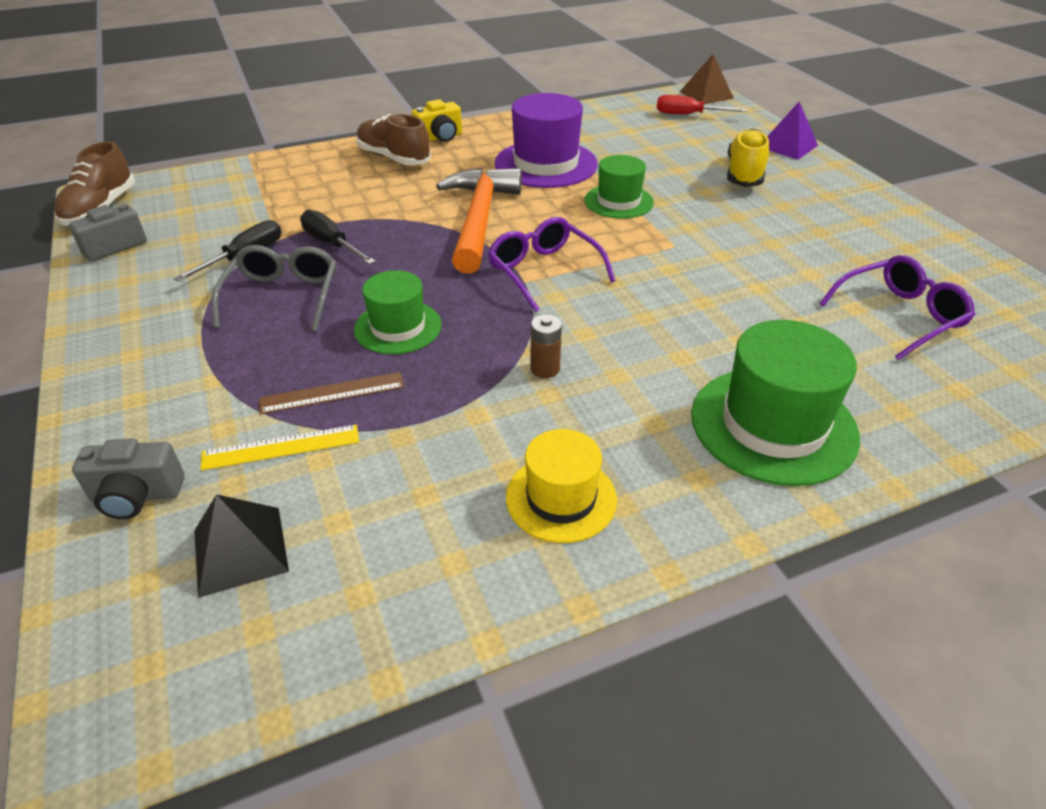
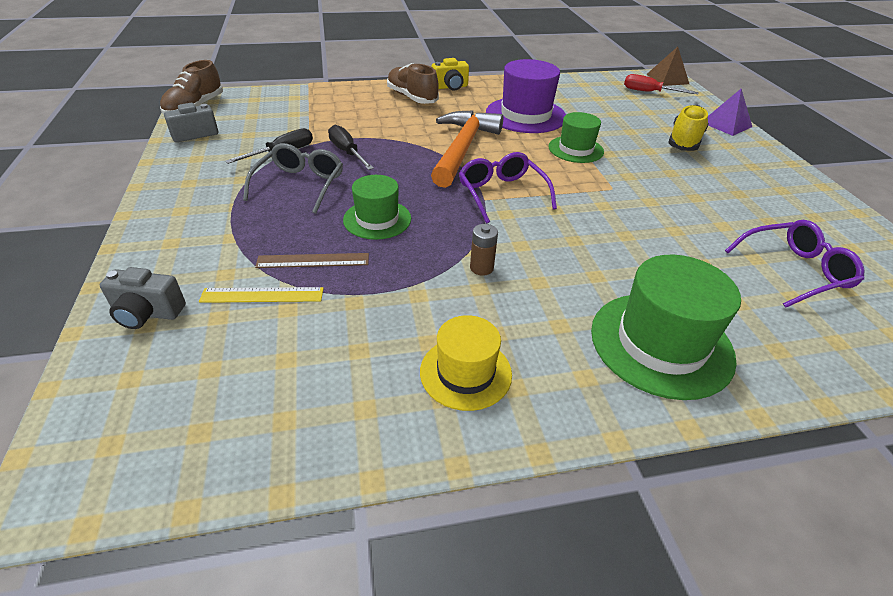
camera: 10 degrees right, 0 degrees up
(240, 550) = (206, 368): black pyramid -> none

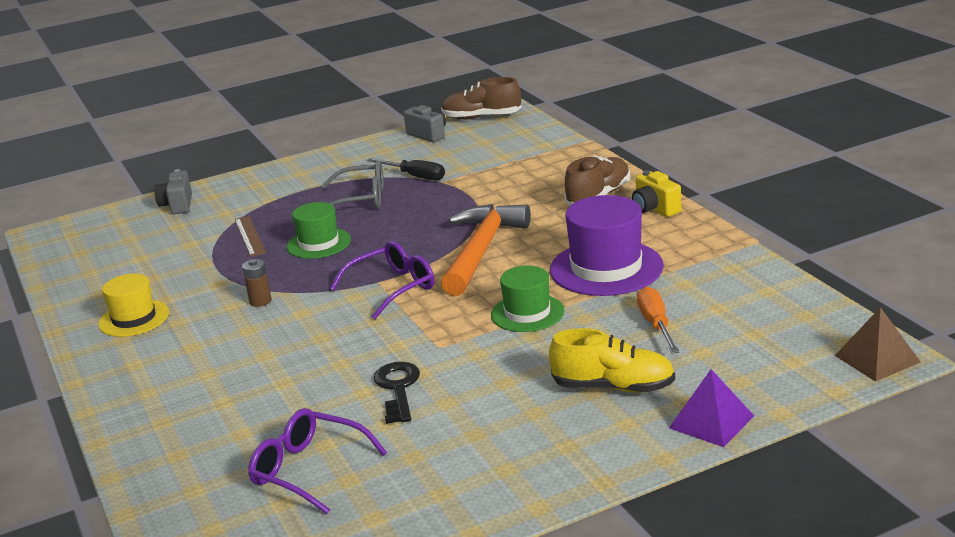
camera: 80 degrees right, 15 degrees down
(262, 295) = (204, 231): yellow ruler -> none
(347, 152) = (435, 201): black screwdriver -> none
(462, 149) = (481, 250): orange hammer -> orange hammer turned 75 degrees counterclockwise
(610, 116) = (656, 324): none -> orange screwdriver
(649, 92) = (789, 346): red screwdriver -> none
(661, 343) = (176, 394): green hat -> none
(672, 214) = (398, 388): none -> black key
(794, 271) = (308, 470): purple glasses -> purple glasses turned 150 degrees clockwise

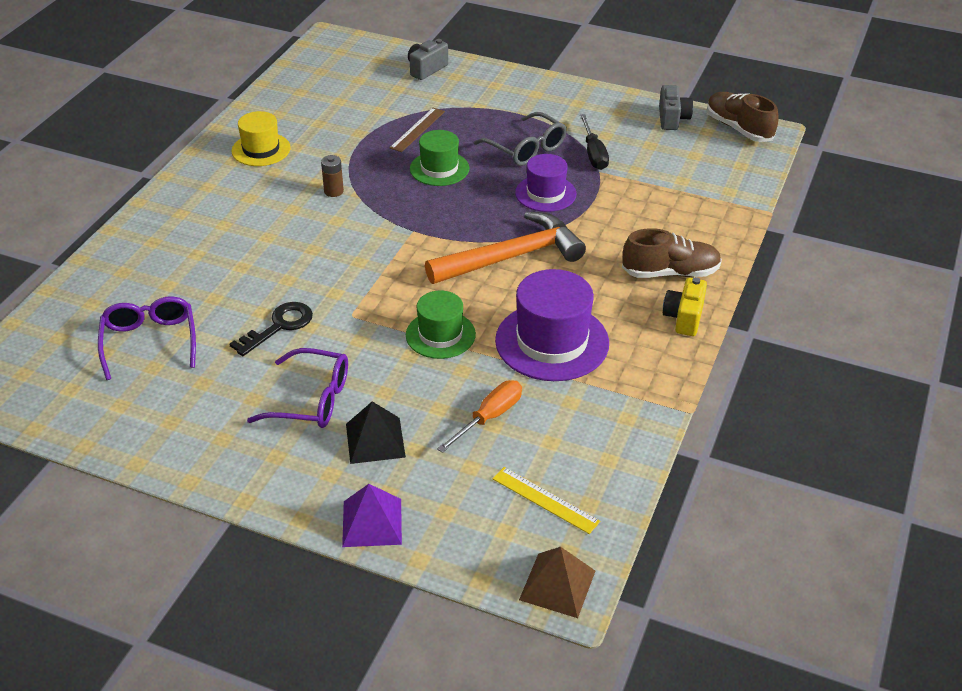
camera: 45 degrees right, 15 degrees up
(393, 288) = (411, 243): purple glasses -> purple glasses (312, 400)
(429, 211) = (545, 193): none -> purple hat
(613, 387) = (375, 440): yellow shoe -> black pyramid
(779, 332) = (545, 500): none -> yellow ruler

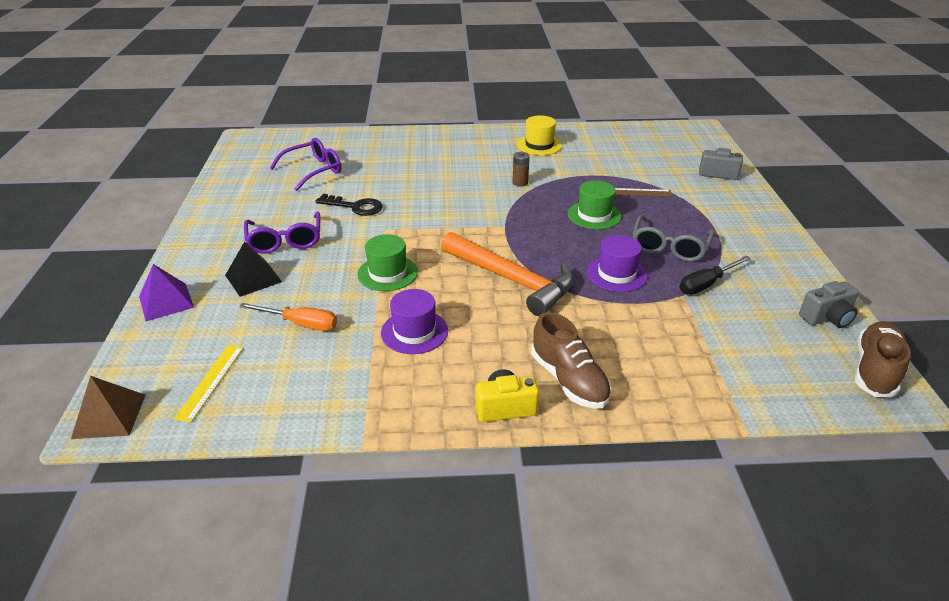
camera: 65 degrees right, 5 degrees down
(552, 342) = (414, 332): purple hat -> purple hat, size x0.62

